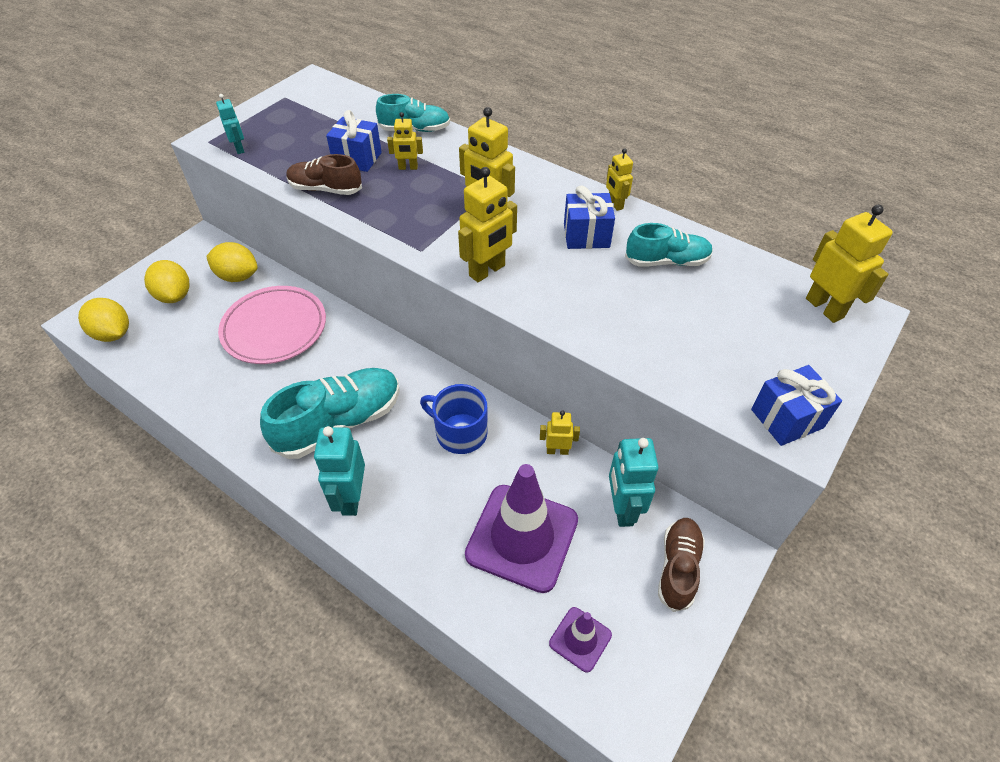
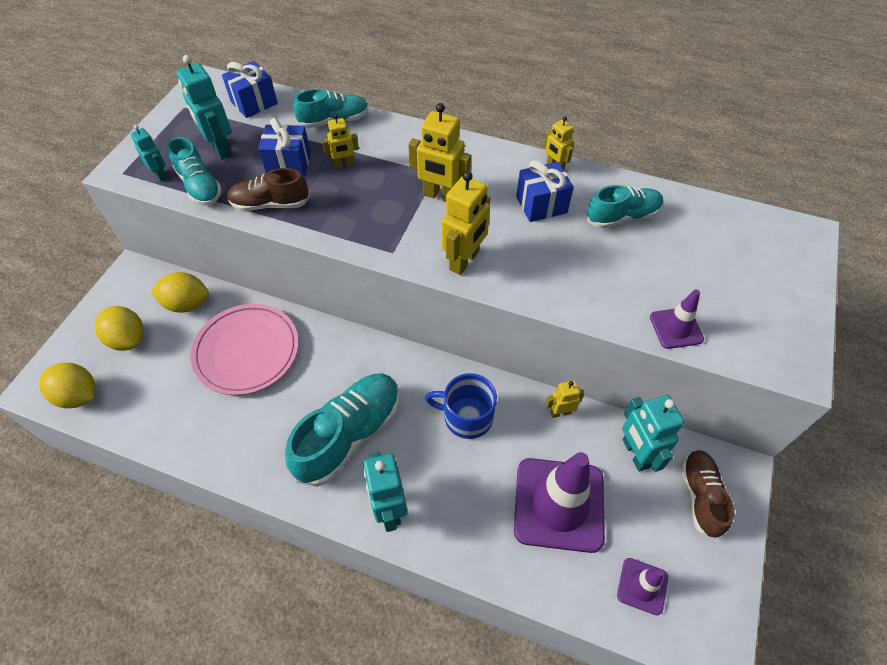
camera: 15 degrees left, 5 degrees up
(269, 164) = (200, 186): none -> turquoise shoe
(301, 136) = (220, 149): none -> turquoise robot
(680, 374) = (676, 328): none -> purple traffic cone
(787, 418) = (779, 350): blue gift -> blue gift (254, 103)
(824, 308) = (771, 235): yellow robot -> none

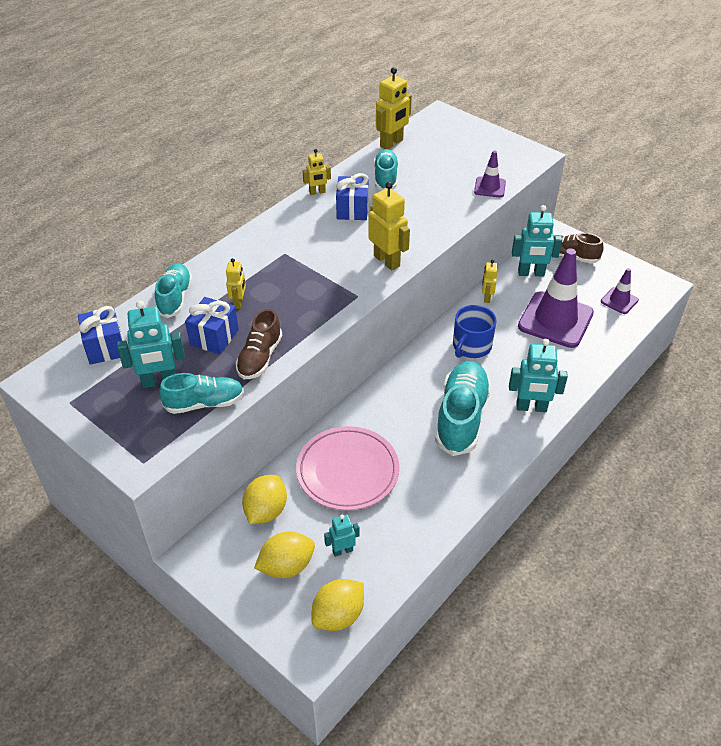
camera: 70 degrees left, 10 degrees down
(160, 175) = (167, 431): turquoise robot -> turquoise robot (342, 550)
(349, 435) = (461, 417): turquoise shoe -> turquoise shoe turned 45 degrees clockwise
(440, 196) = (312, 256): yellow robot -> yellow robot (391, 143)

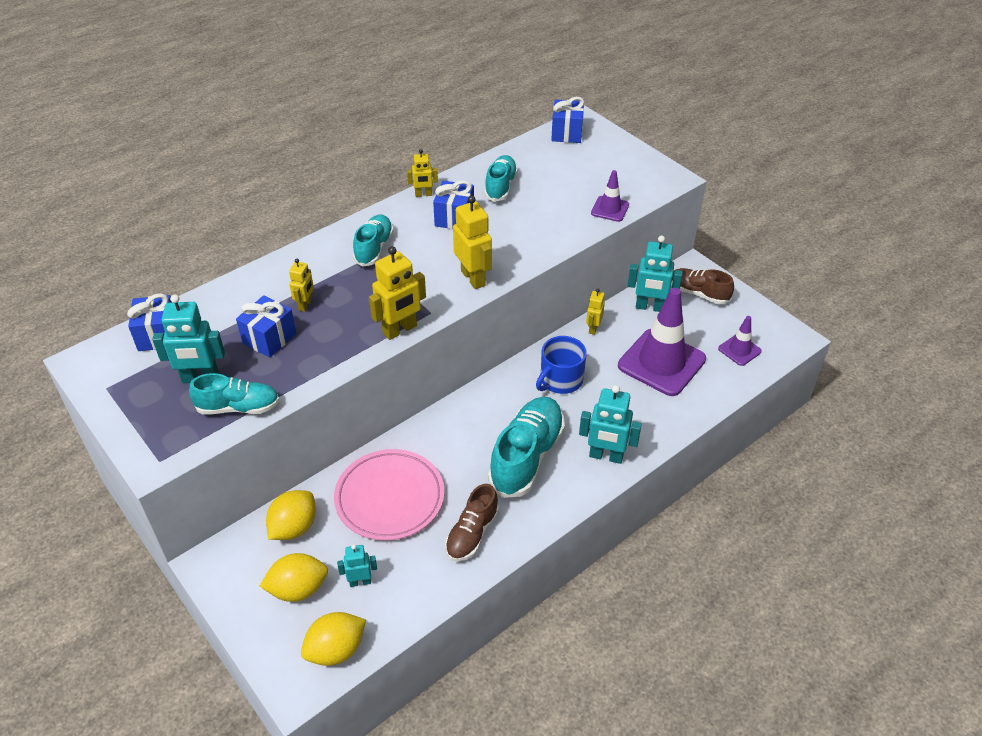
camera: 10 degrees right, 0 degrees up
(175, 298) = (243, 292): turquoise shoe -> turquoise shoe (374, 248)
(260, 357) = (309, 366): brown shoe -> brown shoe (472, 534)
(391, 143) = (519, 149): yellow robot -> yellow robot (400, 330)
(430, 125) = (566, 133): none -> blue gift

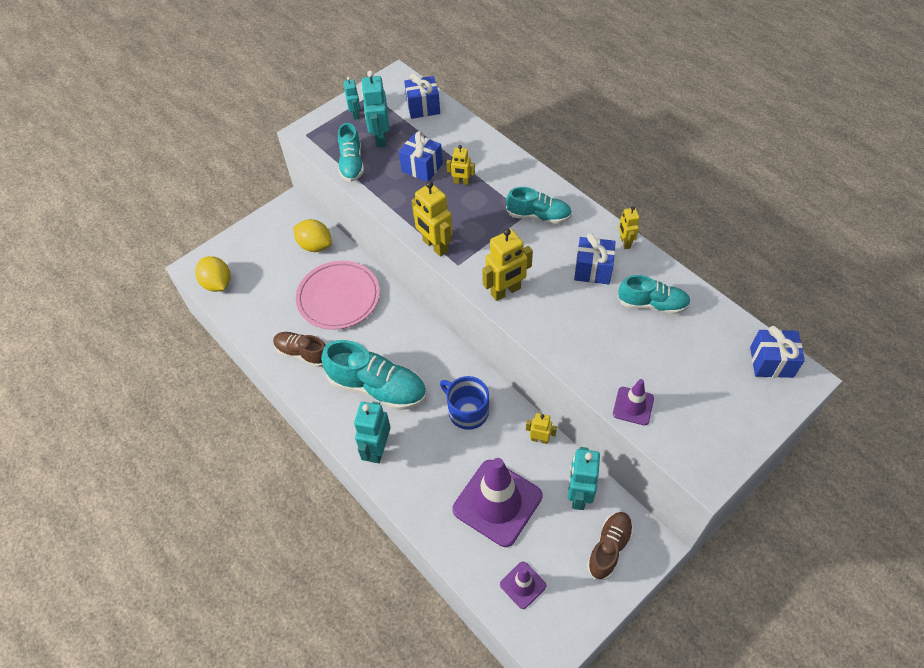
camera: 90 degrees right, 10 degrees up
(298, 589) = (265, 256): yellow lemon -> none
(360, 582) = (267, 289): turquoise robot -> turquoise robot (355, 114)

